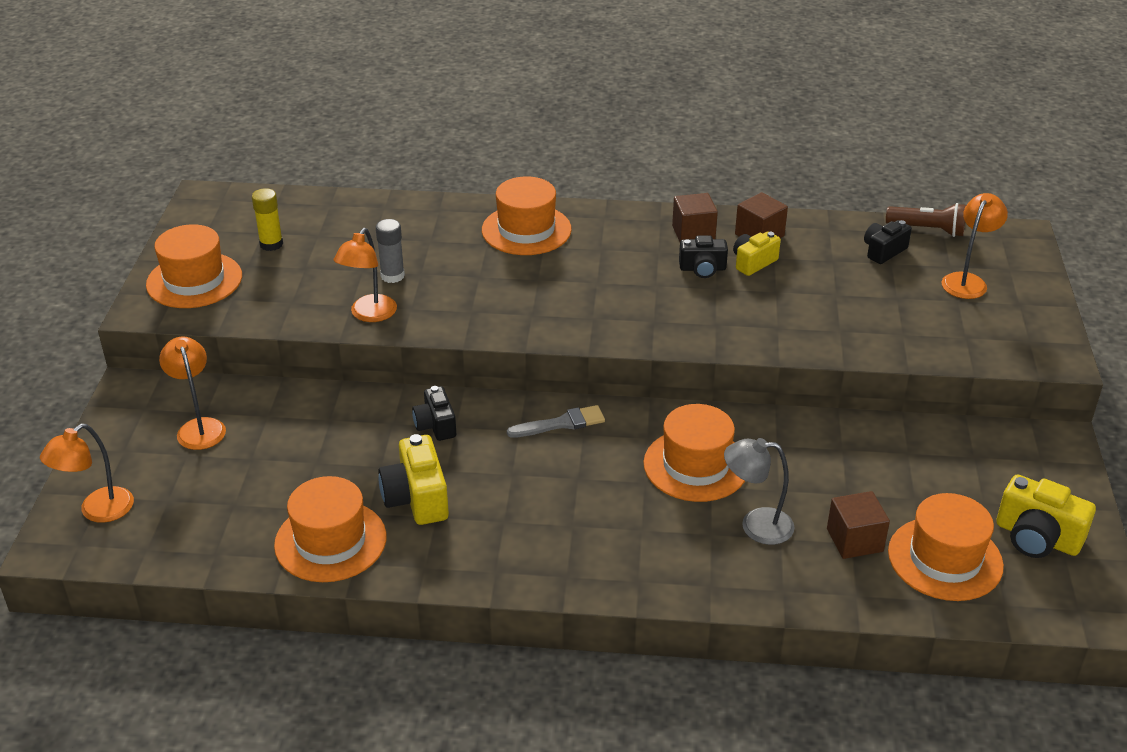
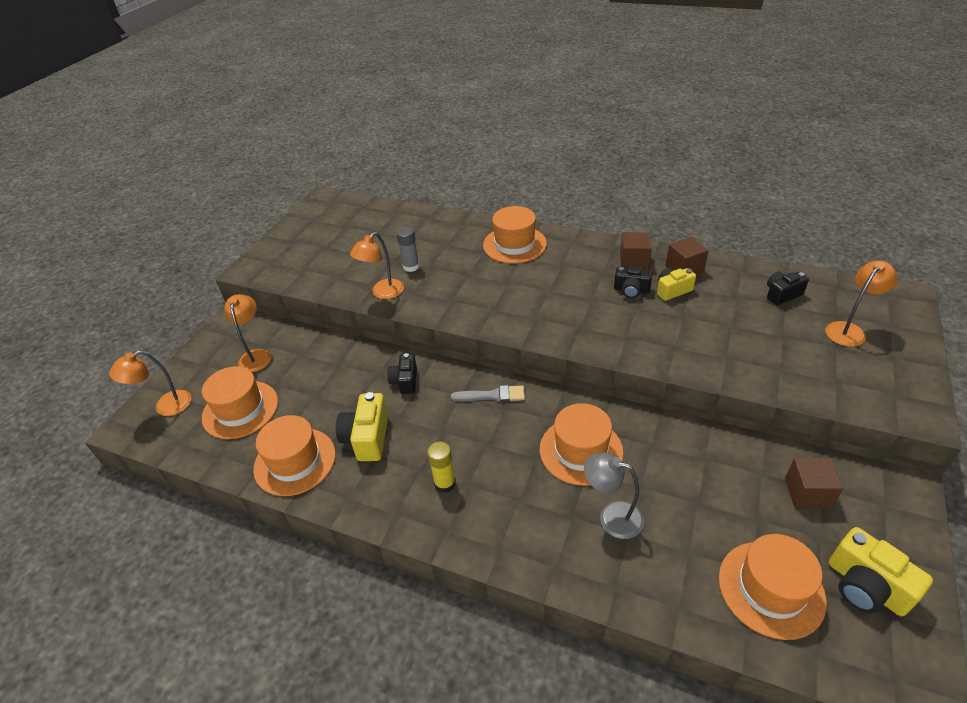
camera: 20 degrees right, 5 degrees up
(194, 280) = (288, 253): orange hat -> orange hat (240, 409)
(271, 244) = (346, 234): yellow glue stick -> yellow glue stick (445, 483)
(854, 540) = (692, 550): brown cube -> brown cube (807, 493)
(928, 230) = (824, 281): brown flashlight -> none

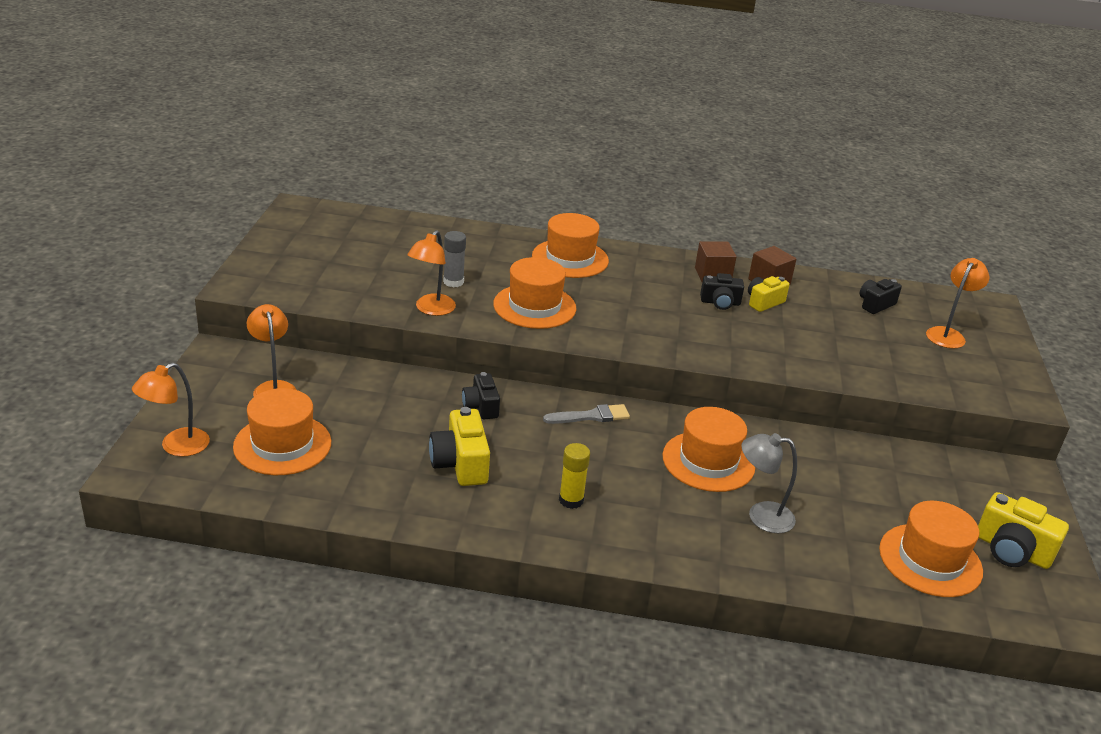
camera: 20 degrees left, 10 degrees down
(295, 461) = (381, 491): orange hat -> orange hat (534, 306)
(807, 493) = (941, 482): brown cube -> none

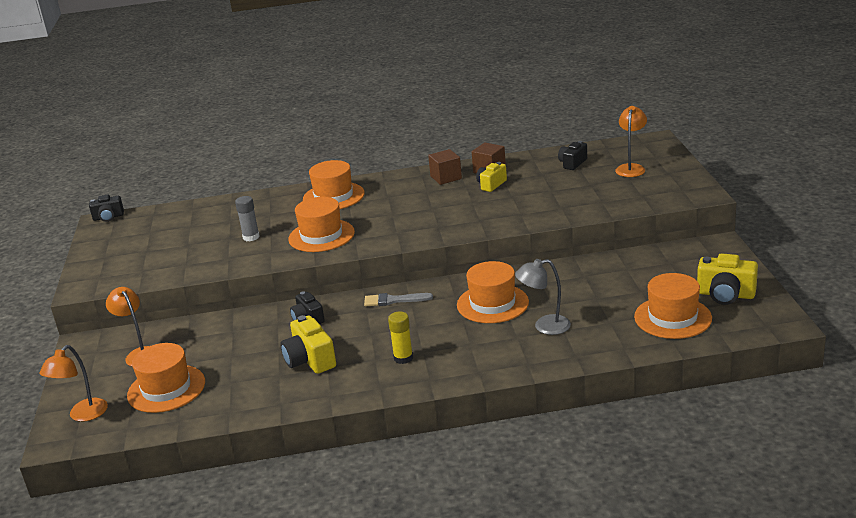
camera: 10 degrees left, 5 degrees down
(431, 309) = (243, 260): orange lamp -> none
(591, 416) = (394, 300): grey brush -> grey brush turned 150 degrees counterclockwise
(720, 303) = (459, 194): black camera -> black camera (108, 217)

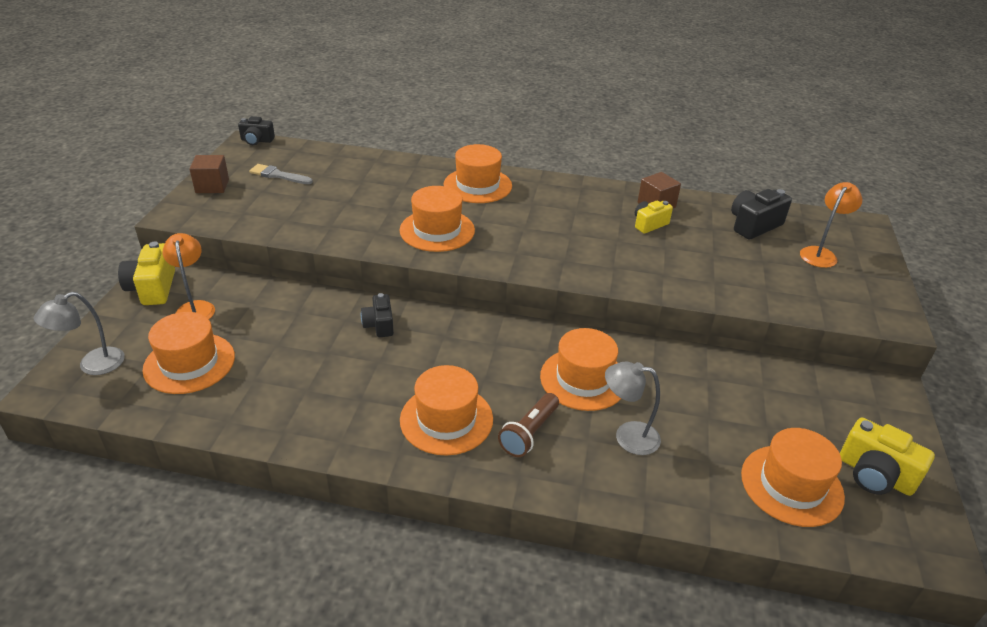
camera: 15 degrees right, 10 degrees up
(83, 415) = (93, 365): orange lamp -> grey lamp
(251, 237) = (368, 208): grey glue stick -> none
(310, 360) = (349, 382): yellow camera -> yellow camera (153, 288)
(394, 300) = (479, 334): grey brush -> grey brush (278, 175)
(403, 358) = (446, 419): yellow glue stick -> orange hat
(446, 177) = (605, 199): brown cube -> brown cube (212, 186)
(471, 347) = (529, 433): none -> brown flashlight
(572, 163) = (754, 225): black camera -> black camera, size x1.52

